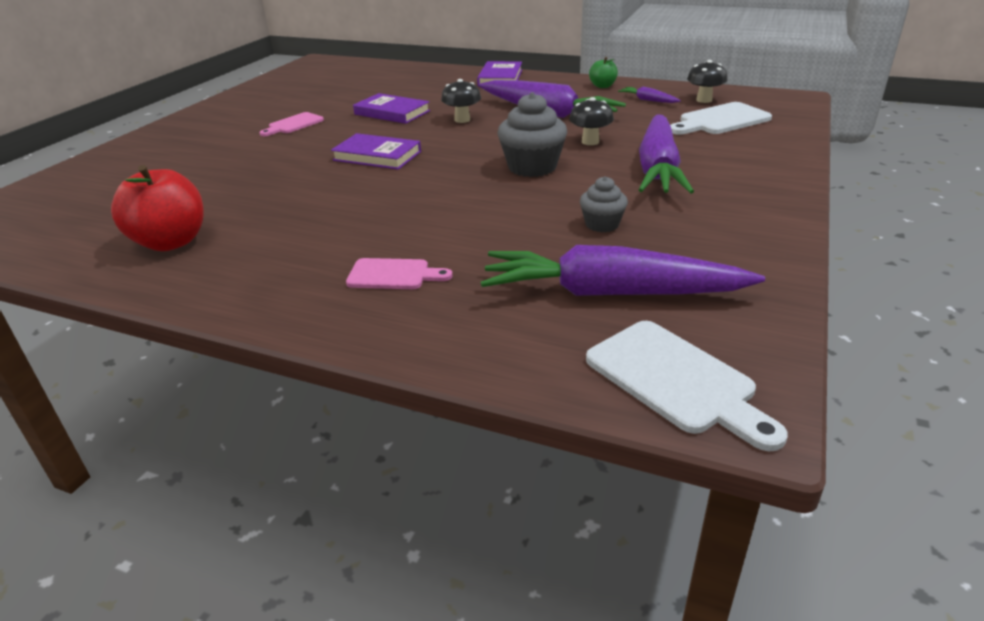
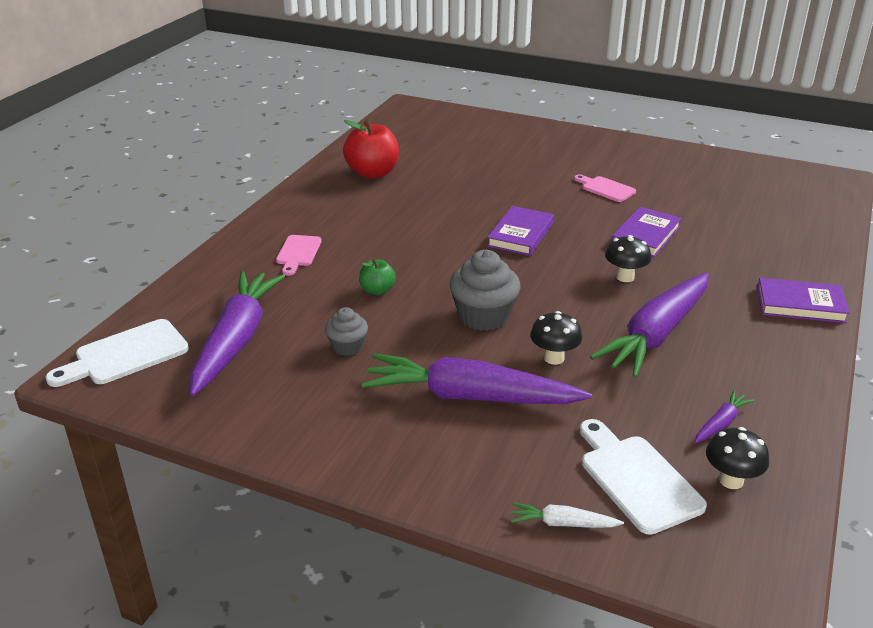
camera: 90 degrees right, 0 degrees up
(602, 86) = (782, 389): green apple -> green apple (377, 290)
(782, 138) = (563, 523): none -> white carrot

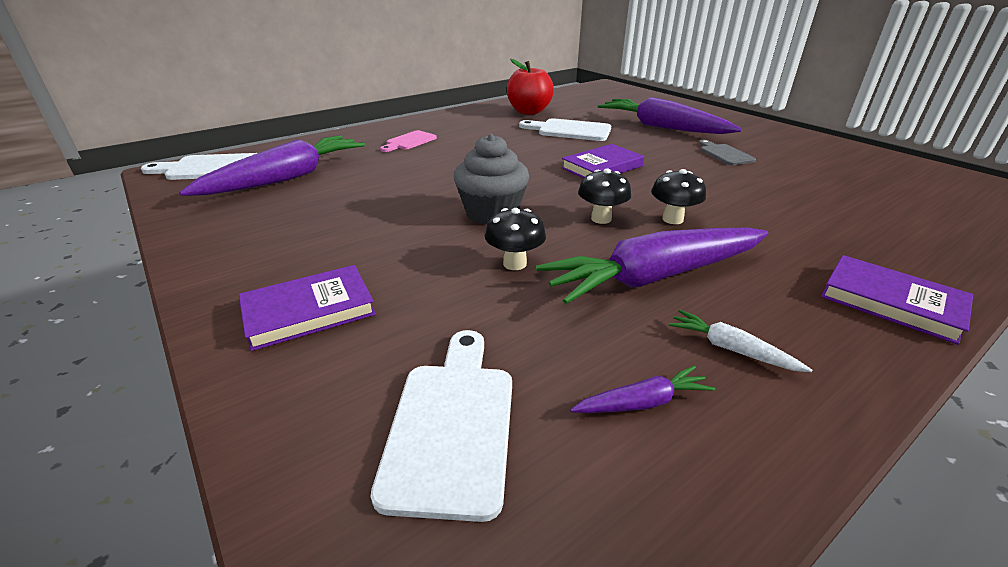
camera: 30 degrees right, 0 degrees up
(347, 347) = (352, 203): grey cupcake -> none
(377, 290) = (430, 174): green apple -> none
(444, 192) = (570, 130): none -> white cutting board
(470, 397) = (391, 269): purple carrot -> purple carrot (661, 127)
(563, 523) = (299, 438): white carrot -> white carrot (731, 349)
(606, 189) = (724, 154): pink cutting board -> grey cutting board
(645, 236) = (732, 193): purple book -> purple book (309, 311)
(731, 480) = (580, 490): black mushroom -> black mushroom (601, 219)

